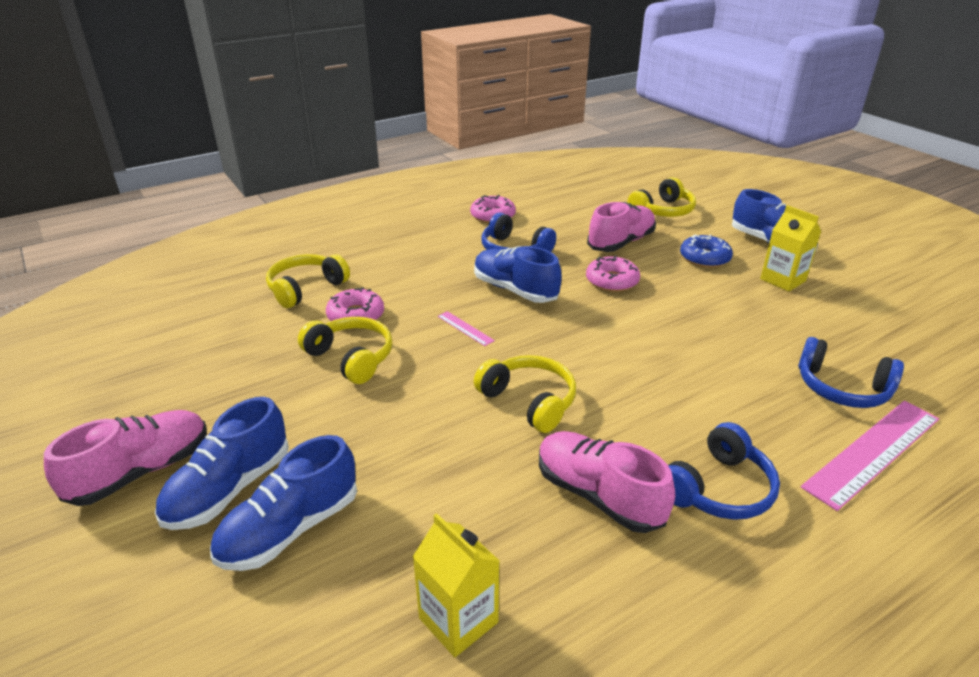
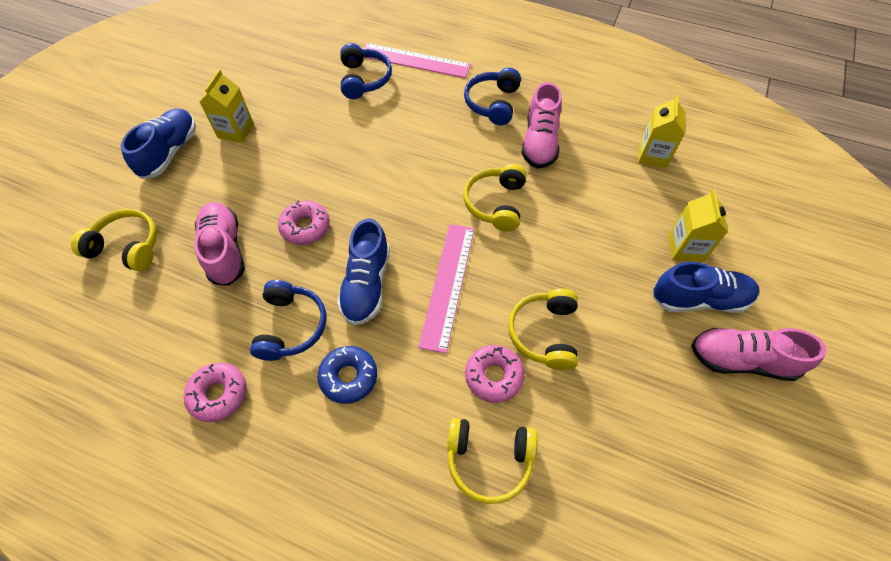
camera: 125 degrees left, 25 degrees up
(290, 529) = (685, 248): blue shoe -> yellow carton
(465, 328) = (448, 285): pink ruler -> pink ruler, size x2.24
(621, 243) = (224, 250): pink shoe -> pink shoe turned 60 degrees clockwise
(704, 258) = (223, 184): blue donut -> blue donut (349, 377)
(718, 488) = (493, 103): blue headphones -> blue headphones turned 90 degrees counterclockwise

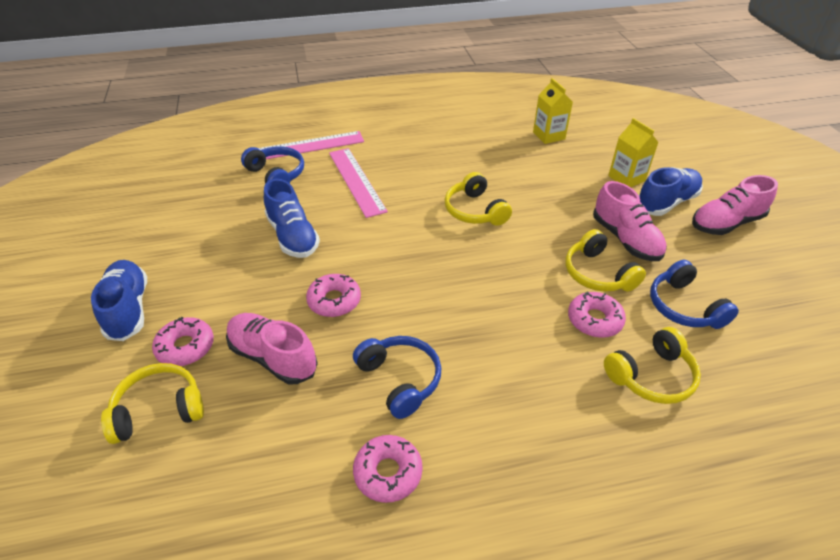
camera: 35 degrees left, 15 degrees down
(179, 206) = (185, 347): none -> pink donut
(236, 131) = (187, 261): yellow carton -> none
(349, 377) = (489, 387): blue donut -> none
(366, 284) = (433, 313): blue shoe -> blue shoe (293, 236)
(448, 285) = (497, 280): pink ruler -> pink ruler (356, 181)
(493, 103) = (403, 149): blue headphones -> blue headphones (684, 307)
(540, 142) = (464, 159): pink shoe -> pink shoe (625, 239)

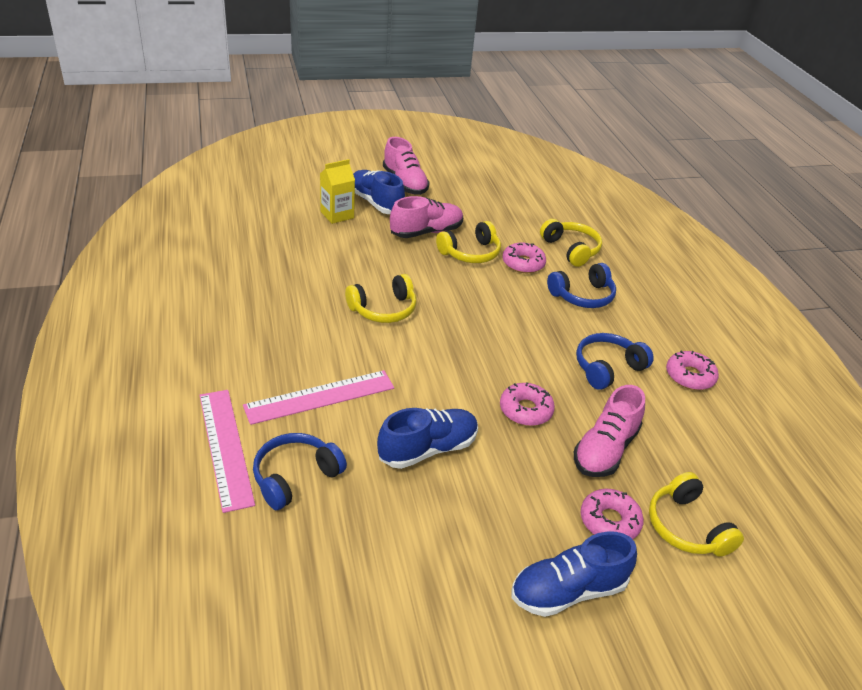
camera: 95 degrees left, 5 degrees down
(549, 136) = (250, 246): yellow carton -> none
(684, 307) = (502, 222): blue headphones -> blue headphones (582, 296)

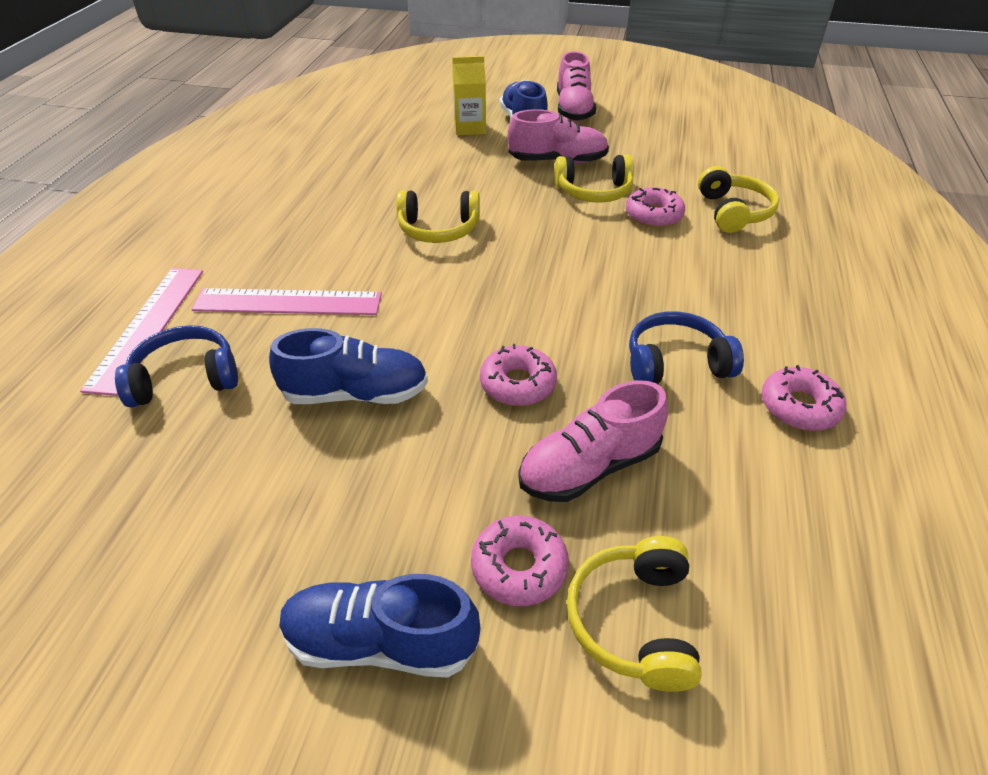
camera: 30 degrees right, 5 degrees up
(582, 296) = (708, 267): blue headphones -> none

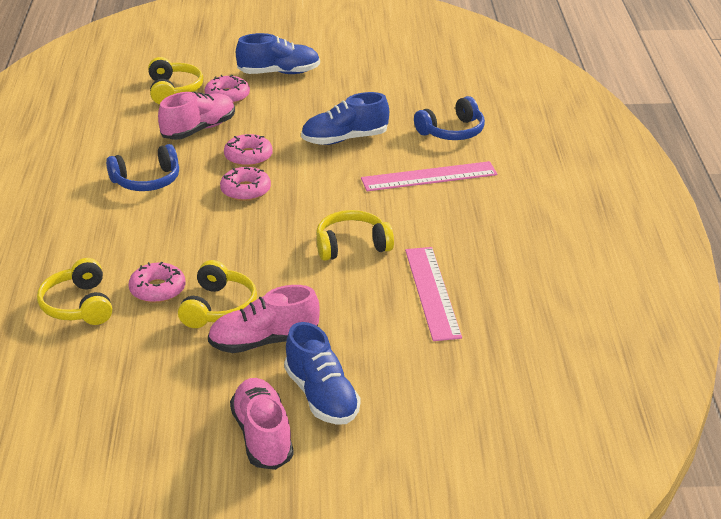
camera: 165 degrees right, 10 degrees down
(147, 326) = (508, 151): pink ruler -> pink ruler (432, 292)
(470, 128) = (385, 377): yellow carton -> none
(594, 191) = (218, 307): yellow headphones -> yellow headphones turned 120 degrees clockwise
(799, 407) = (71, 170): pink donut -> pink donut (245, 190)

